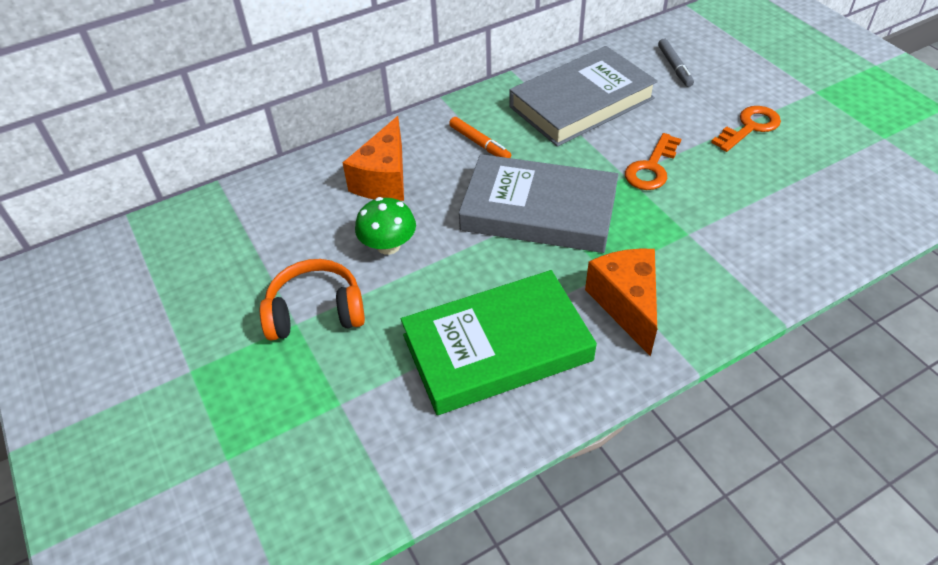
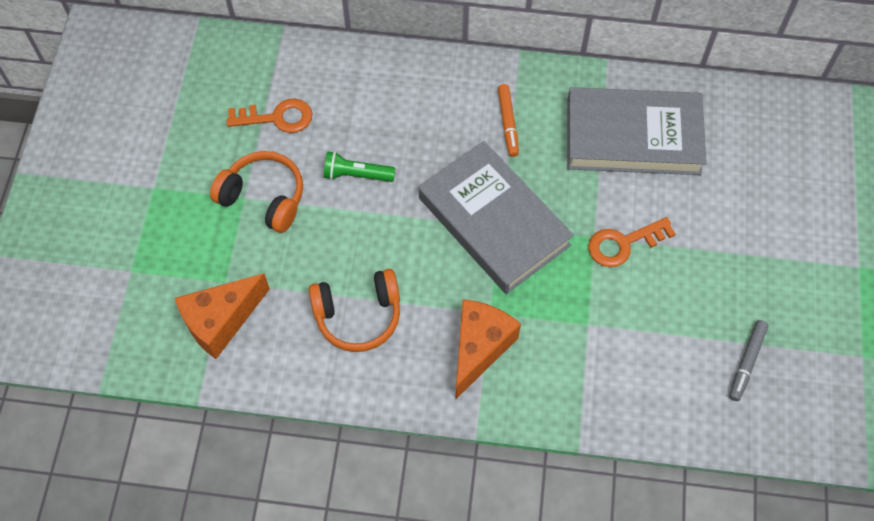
camera: 35 degrees right, 15 degrees up
(384, 179) = (404, 109): orange cheese -> orange cheese (221, 321)
(388, 245) = (357, 175): green mushroom -> green flashlight
(497, 348) = (358, 315): green book -> orange headphones
(674, 67) = (757, 152): grey marker -> grey marker (747, 362)
(749, 127) = (752, 262): orange key -> orange key (277, 118)

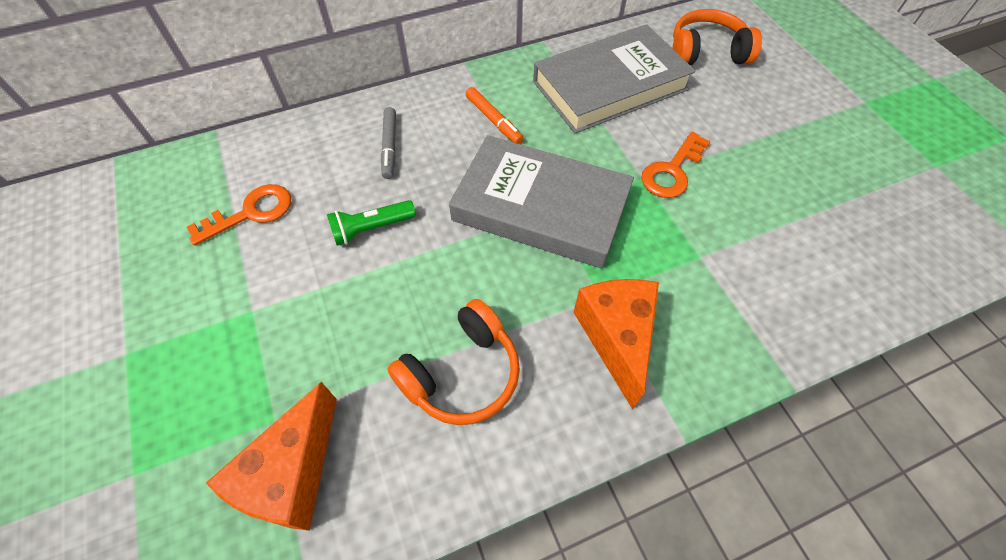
camera: 30 degrees left, 5 degrees down
(263, 198) = (276, 300): orange headphones -> orange headphones (706, 52)
(747, 362) = (859, 218): grey marker -> grey marker (390, 147)

